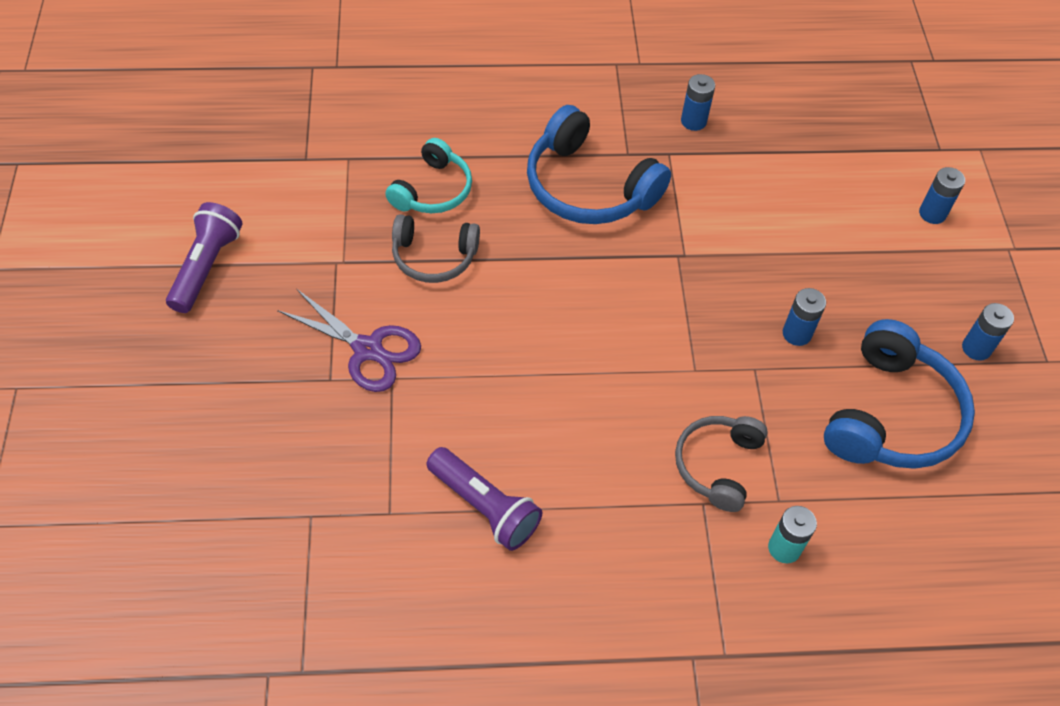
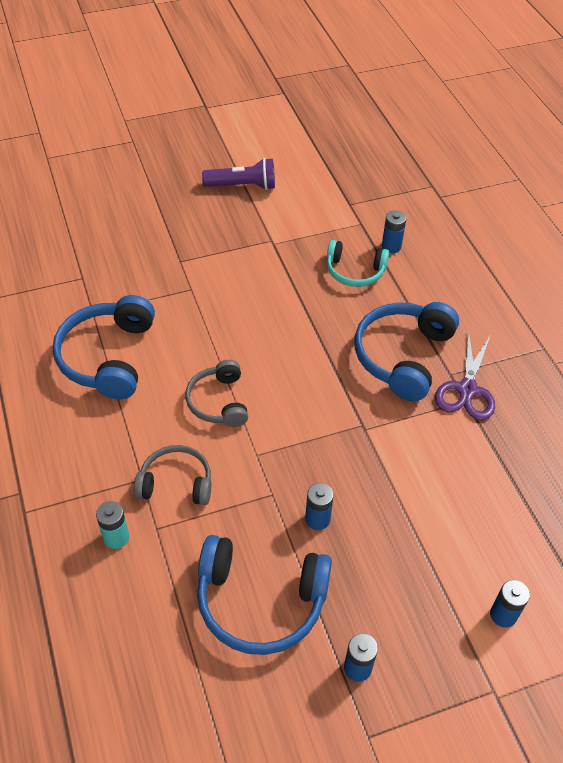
camera: 75 degrees right, 5 degrees down
(368, 349) = (209, 272): purple scissors -> purple scissors (467, 390)
(434, 257) = (296, 285): grey headphones -> grey headphones (218, 402)
(485, 507) = (108, 357): purple flashlight -> blue headphones
(693, 121) = (510, 411): blue battery -> blue battery (391, 246)

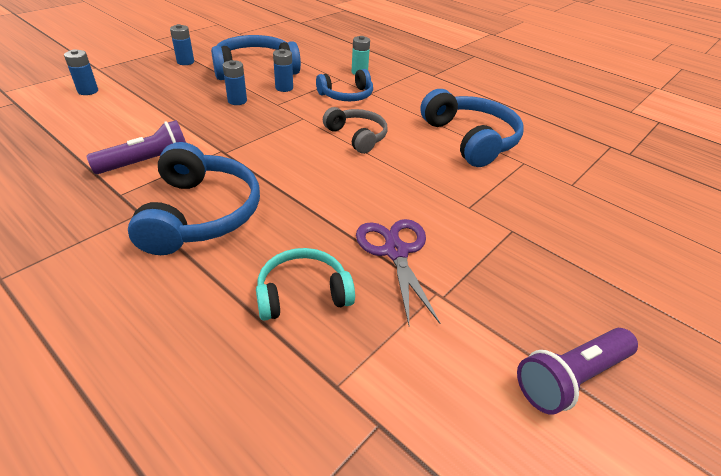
camera: 150 degrees right, 10 degrees down
(176, 483) = (346, 95): grey headphones -> blue headphones
(391, 246) = (265, 358): blue battery -> blue battery (284, 88)
(438, 434) = (148, 163): none -> purple flashlight
(467, 390) = (117, 204): purple scissors -> purple scissors (395, 252)

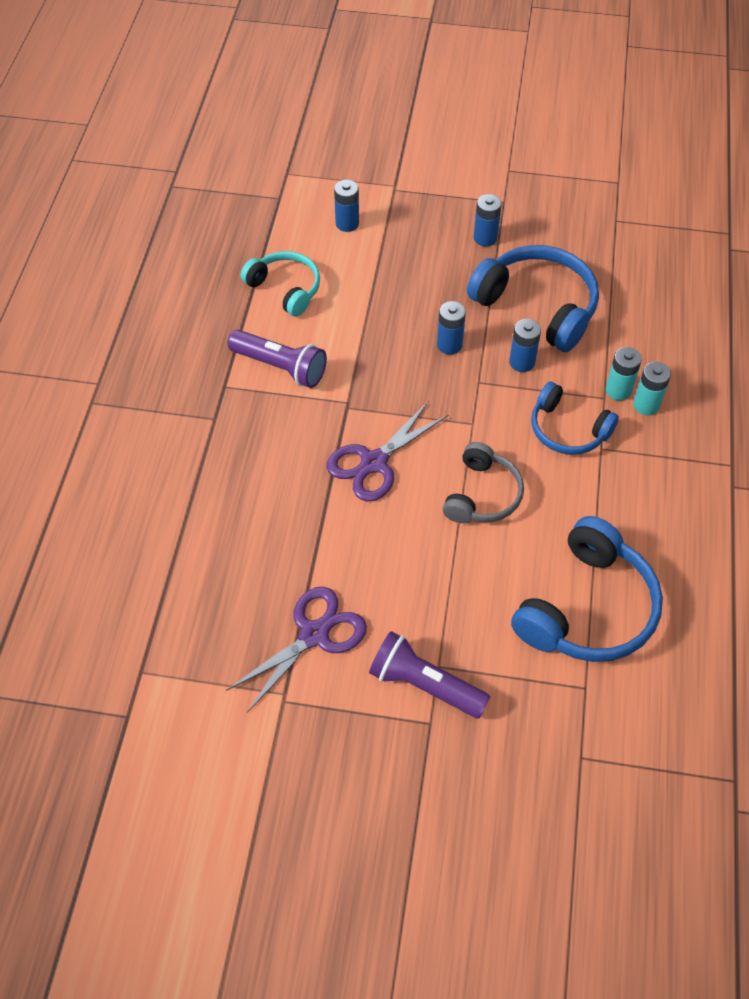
camera: 60 degrees right, 15 degrees up
(200, 213) = (247, 459): blue headphones -> none
(283, 162) = (374, 462): none -> purple scissors
(303, 293) = (211, 595): turquoise headphones -> turquoise headphones (285, 289)
(341, 74) = (618, 390): none -> turquoise battery
(570, 378) = (257, 837): purple flashlight -> purple flashlight (424, 684)

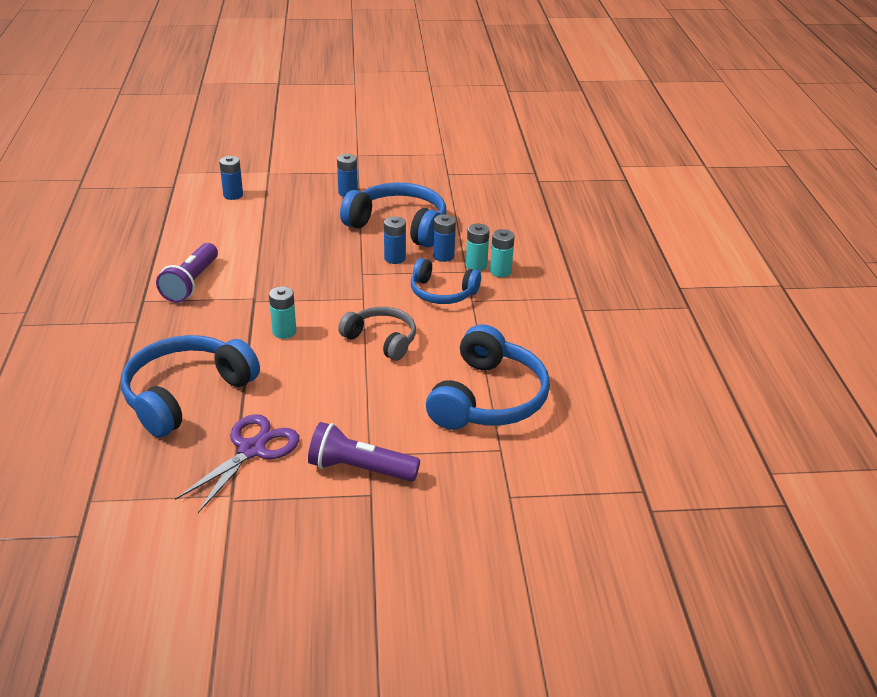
camera: 15 degrees left, 20 degrees down
(255, 540) = (186, 394): none -> blue headphones
(280, 367) = (191, 283): purple flashlight -> purple flashlight turned 90 degrees clockwise
(285, 289) = (187, 237): turquoise headphones -> none
(374, 462) = (284, 332): purple scissors -> turquoise battery
(449, 345) = (333, 255): blue battery -> blue battery (443, 256)
(482, 495) = (381, 340): grey headphones -> grey headphones turned 60 degrees counterclockwise

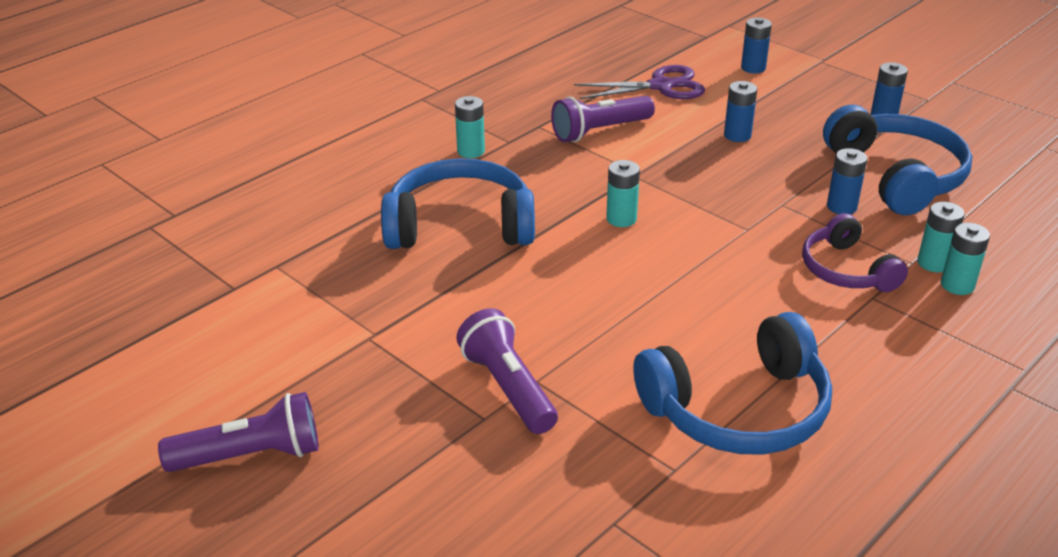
camera: 50 degrees right, 0 degrees up
(118, 342) = (471, 151): none -> turquoise battery
(252, 450) = (443, 307): purple scissors -> purple scissors (661, 86)
(265, 619) = (251, 455): none -> purple flashlight
(381, 340) = (707, 280): grey headphones -> none
(442, 293) = (846, 270): blue headphones -> purple headphones
(443, 256) = (906, 233): blue battery -> blue battery (737, 135)

